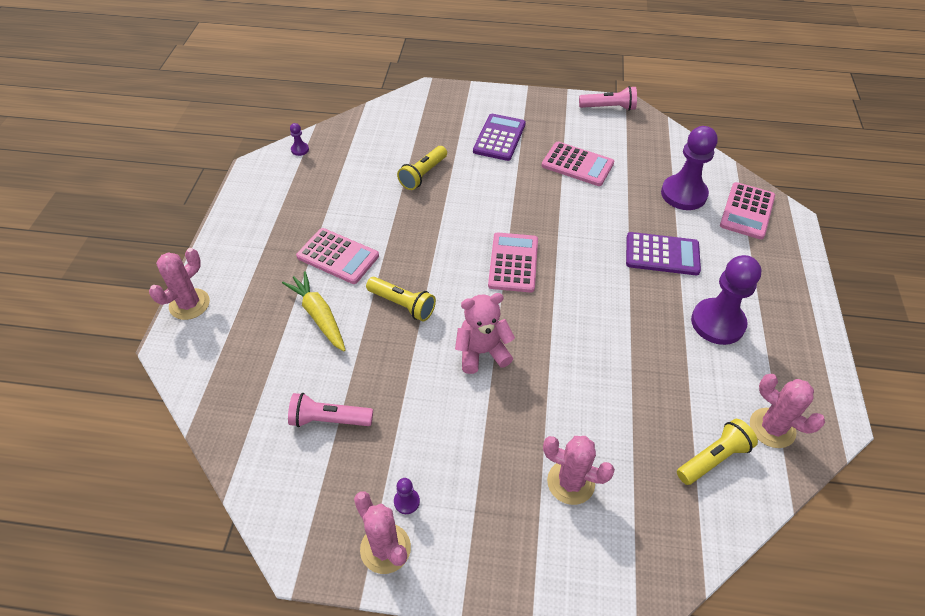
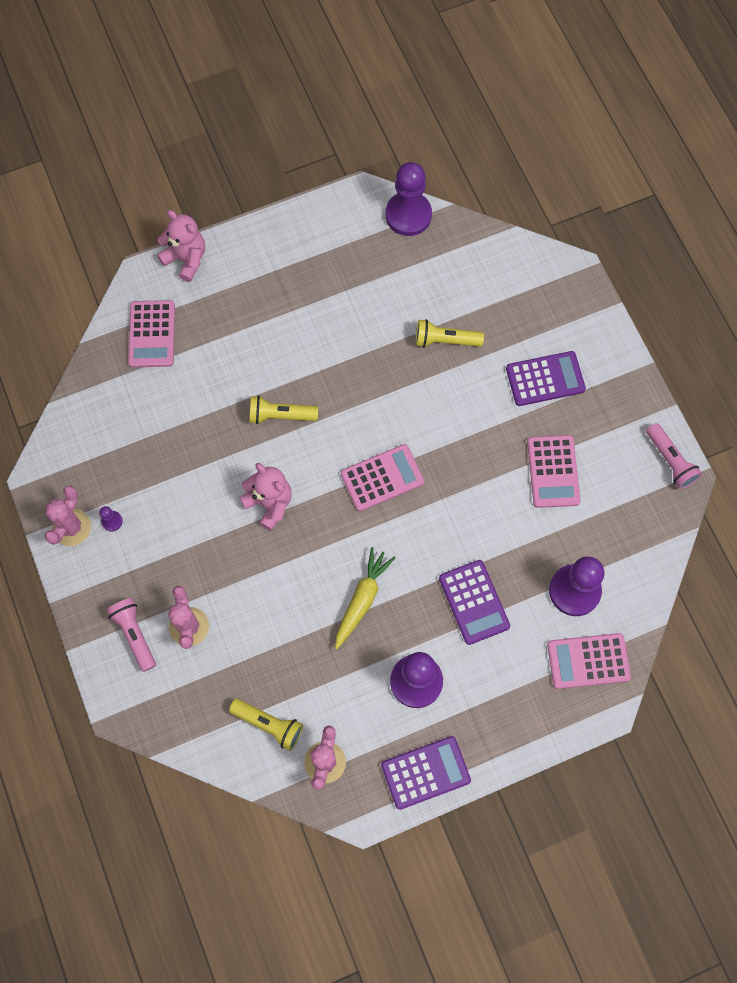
camera: 60 degrees right, 20 degrees up
(189, 304) = (186, 259): pink cactus -> pink teddy bear
(300, 149) = (408, 215): purple pawn -> purple pawn, size x2.43
(319, 316) = (231, 360): yellow carrot -> yellow carrot (362, 599)
(329, 419) = (145, 428): pink flashlight -> pink flashlight (135, 634)
(338, 256) = (301, 333): pink calculator -> pink calculator (152, 334)
(402, 305) = (280, 415): yellow flashlight -> yellow flashlight turned 90 degrees clockwise
(809, 354) = (425, 772): none -> purple calculator

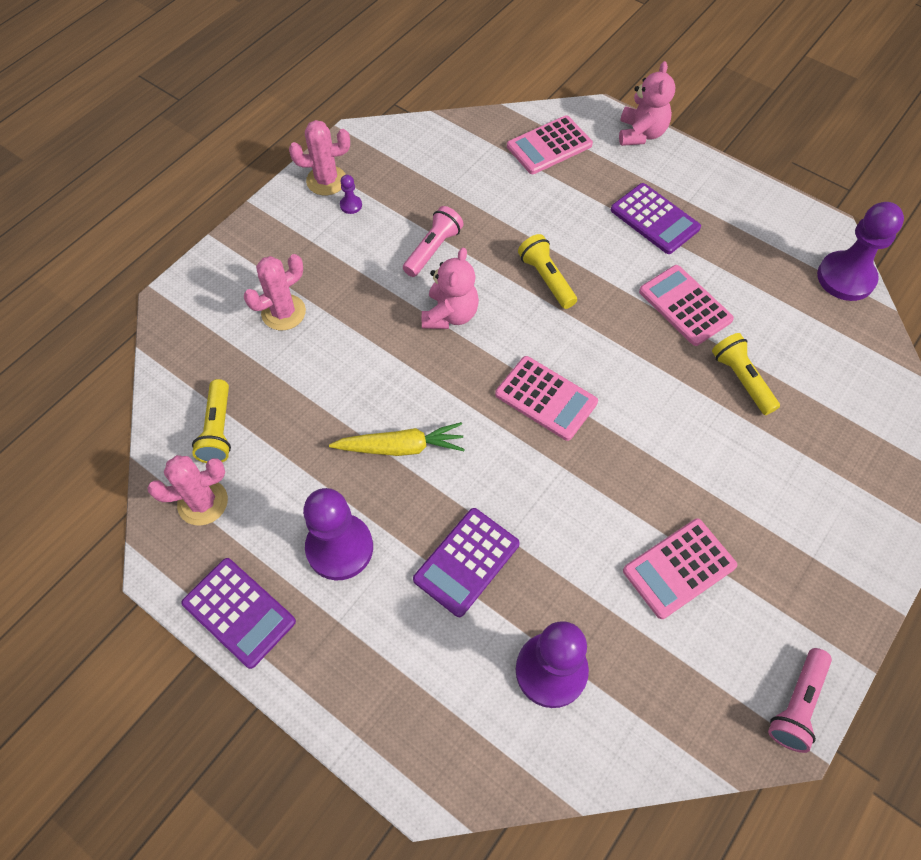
camera: 60 degrees right, 10 degrees down
(135, 634) = (251, 275): pink flashlight -> pink flashlight (433, 249)
(545, 379) = (781, 502): purple calculator -> purple calculator (654, 219)
(588, 661) = (473, 735): pink calculator -> pink calculator (685, 305)

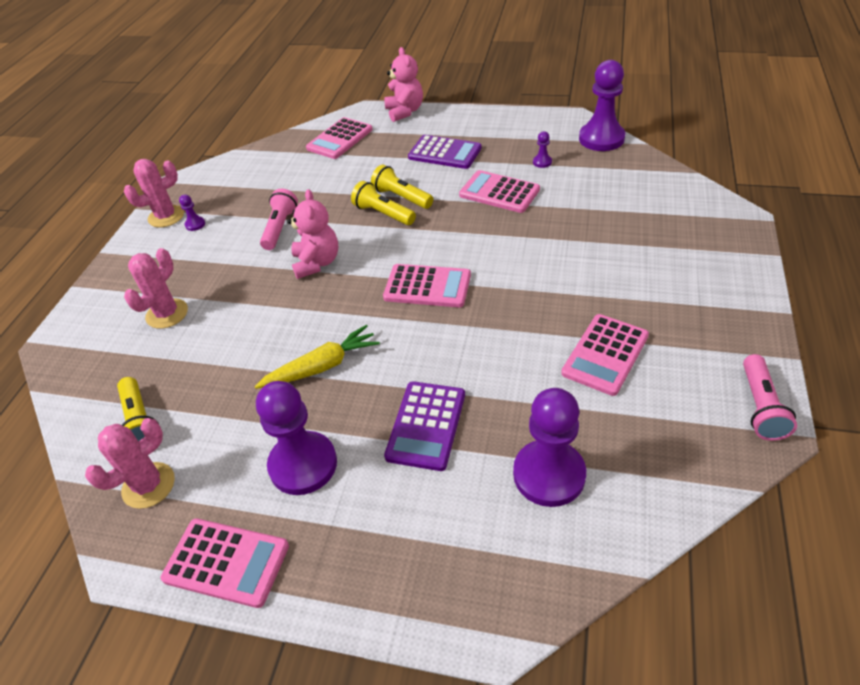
camera: 20 degrees left, 15 degrees down
(239, 612) = (226, 562): purple calculator -> pink calculator
(741, 379) = (570, 219): yellow flashlight -> yellow flashlight (402, 197)
(756, 283) = (542, 162): none -> purple pawn

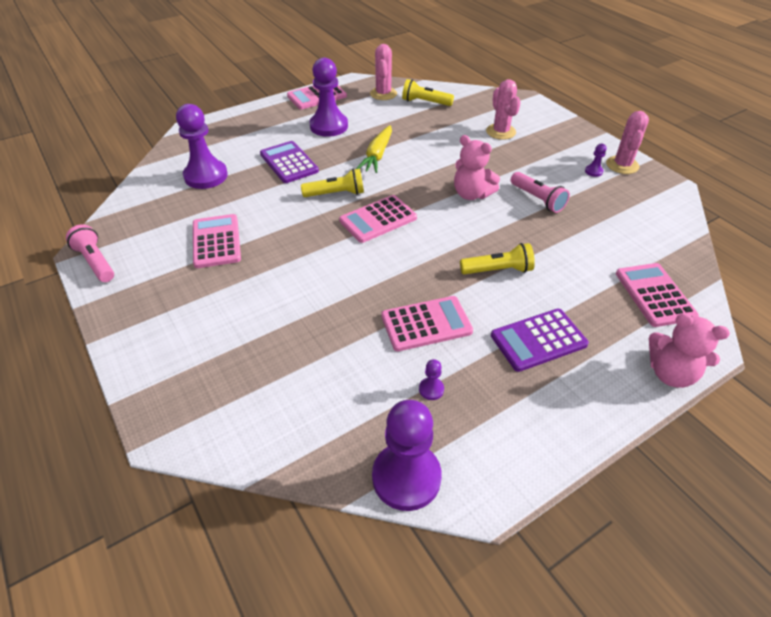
camera: 130 degrees right, 0 degrees up
(383, 214) = (488, 249): yellow flashlight -> yellow flashlight (336, 194)

